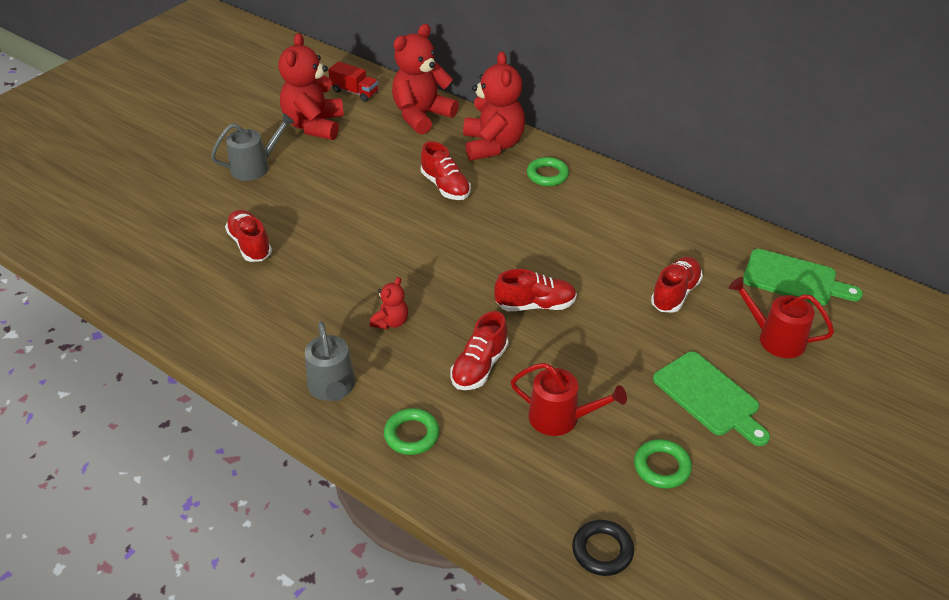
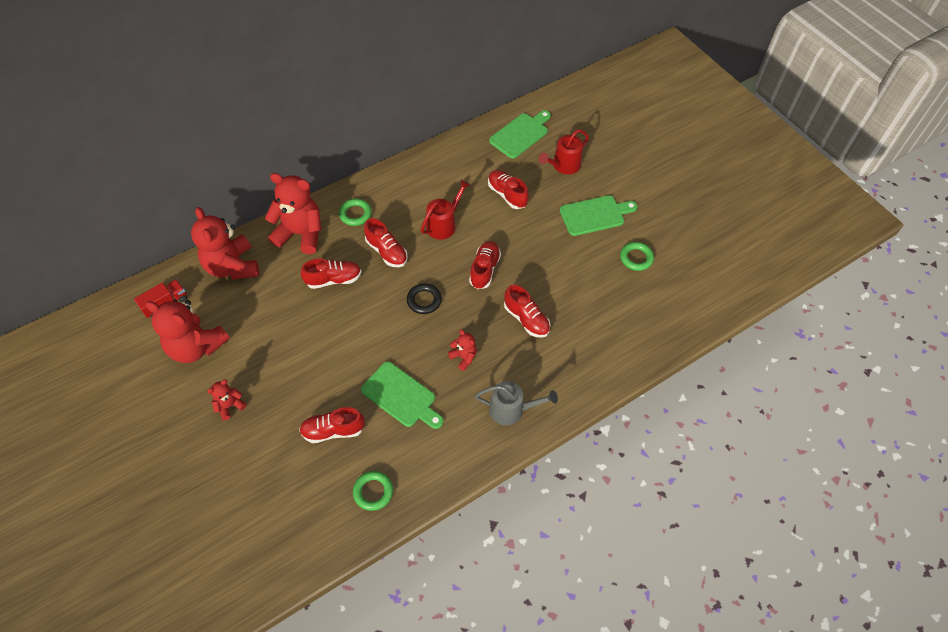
camera: 70 degrees left, 15 degrees up
(255, 167) = (230, 406): grey watering can -> red teddy bear
(313, 284) = (401, 396): none -> green cutting board
(411, 435) = (569, 374): green ring -> green ring (373, 492)
(509, 214) = (386, 251): none -> red shoe
(560, 418) = (584, 292): red watering can -> red watering can (443, 224)
(602, 550) = (682, 307): black ring -> black ring (424, 300)

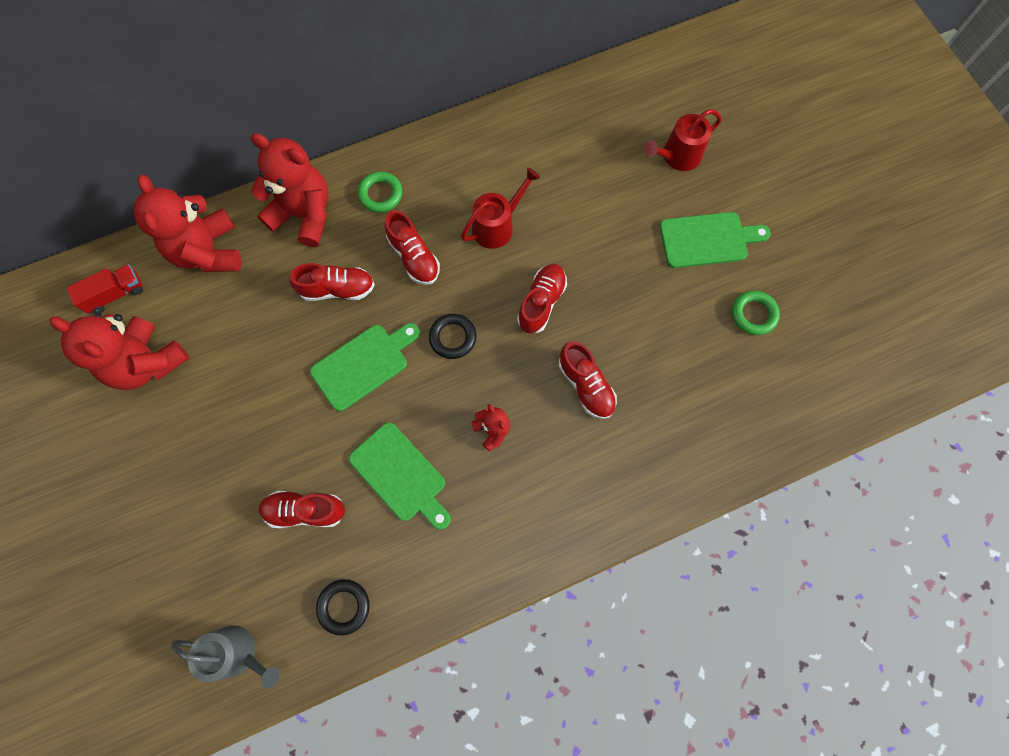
camera: 10 degrees right, 15 degrees up
(230, 406) = (178, 454): red teddy bear -> none
(373, 492) = (344, 606): green ring -> black ring
(507, 195) = (591, 192): red shoe -> none
(511, 410) = (543, 517): grey watering can -> grey watering can (238, 653)
(521, 134) = (626, 99): green cutting board -> green cutting board (364, 364)

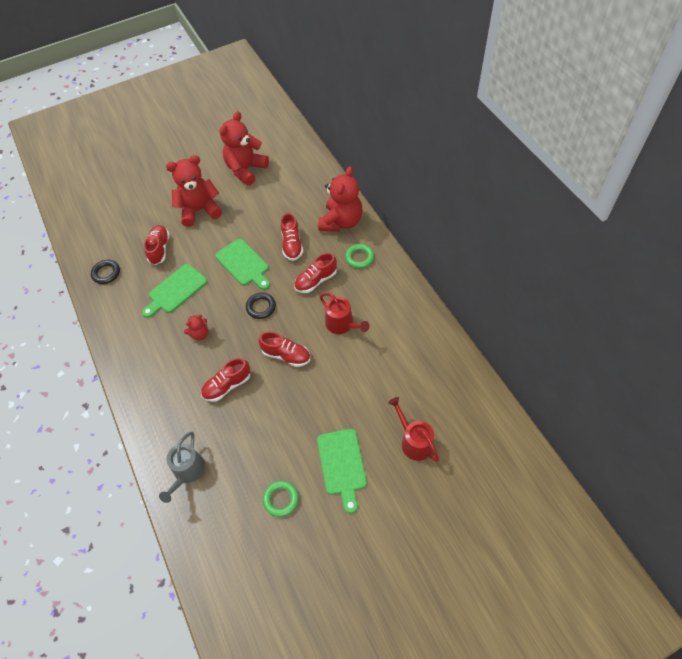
camera: 90 degrees right, 15 degrees down
(115, 294) = (285, 150): red truck -> none
(208, 251) = (313, 182): red teddy bear -> red teddy bear (199, 210)
(238, 653) = (90, 232): grey watering can -> grey watering can (187, 472)

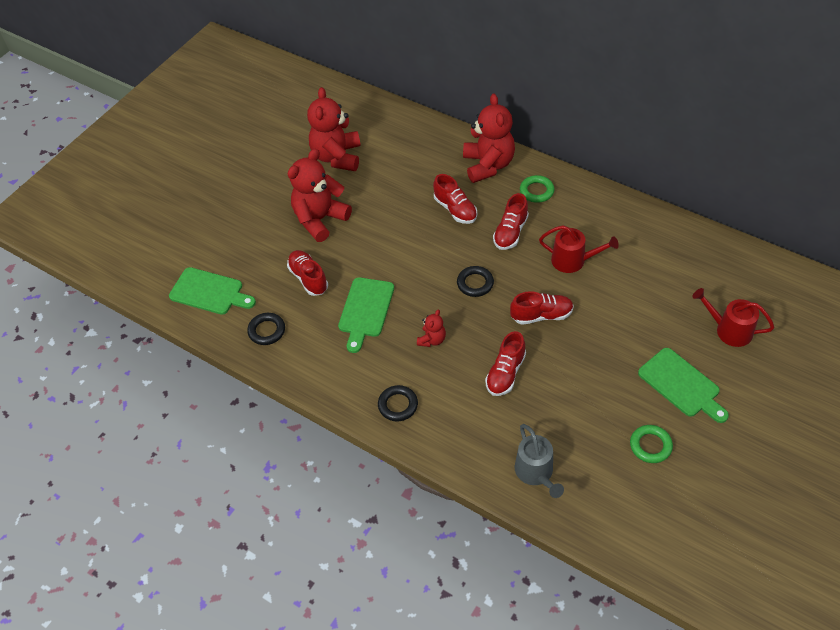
camera: 30 degrees left, 5 degrees down
(141, 370) = (398, 405): none -> black ring
(244, 264) = (419, 251): green cutting board -> green cutting board (209, 292)

